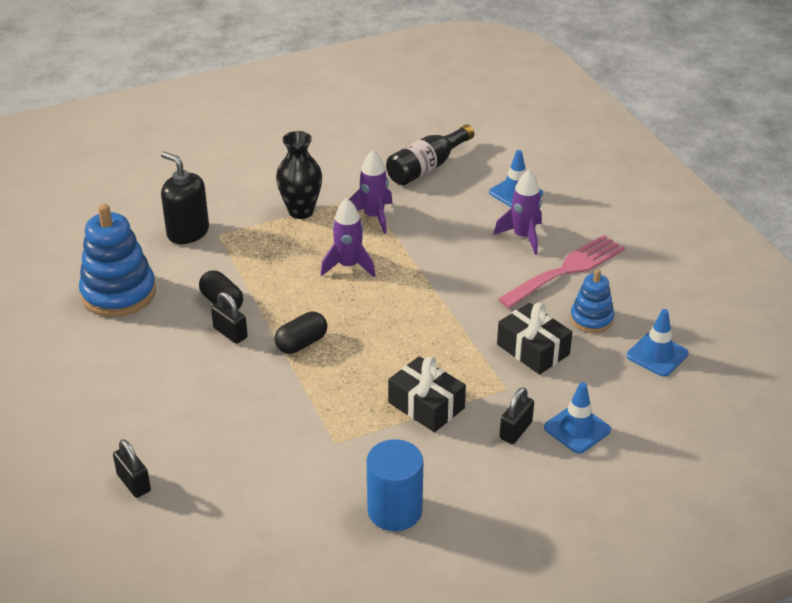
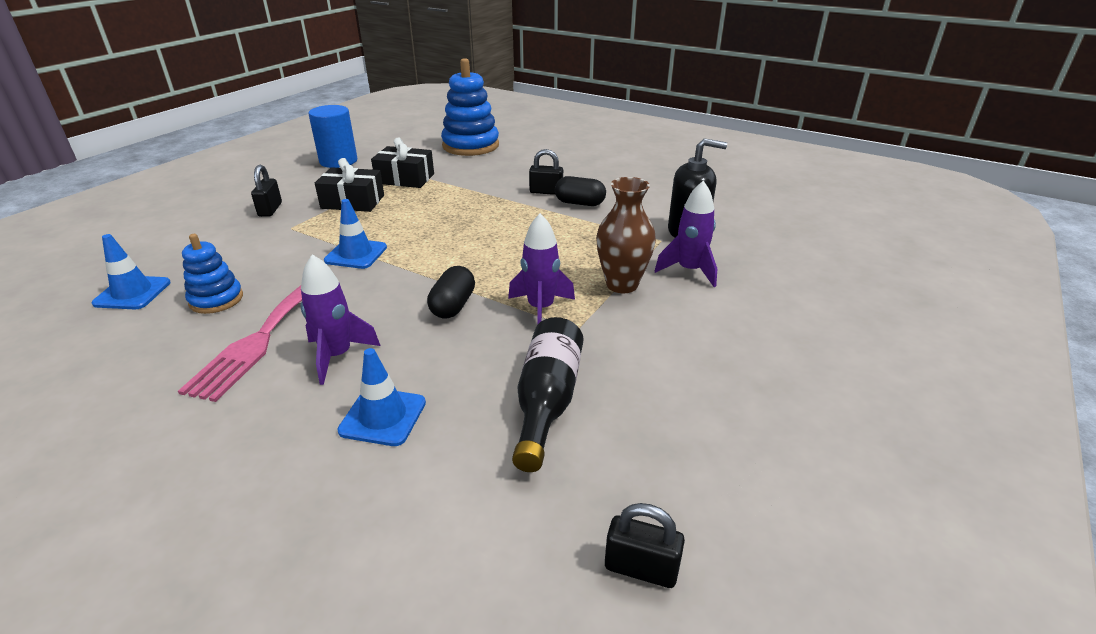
camera: 145 degrees right, 5 degrees down
(118, 293) = (659, 185): blue stacking toy -> blue stacking toy (470, 146)
(134, 483) = (504, 133): black padlock -> black padlock (641, 568)
(301, 211) = (622, 284): black vase -> brown vase
(301, 343) = (485, 202): black capsule -> black capsule (453, 306)
(348, 266) = (511, 258): purple rocket -> purple rocket (689, 271)
(533, 349) = (275, 257): black gift -> black gift (405, 179)
(577, 429) = (215, 224): blue traffic cone -> blue traffic cone (356, 254)

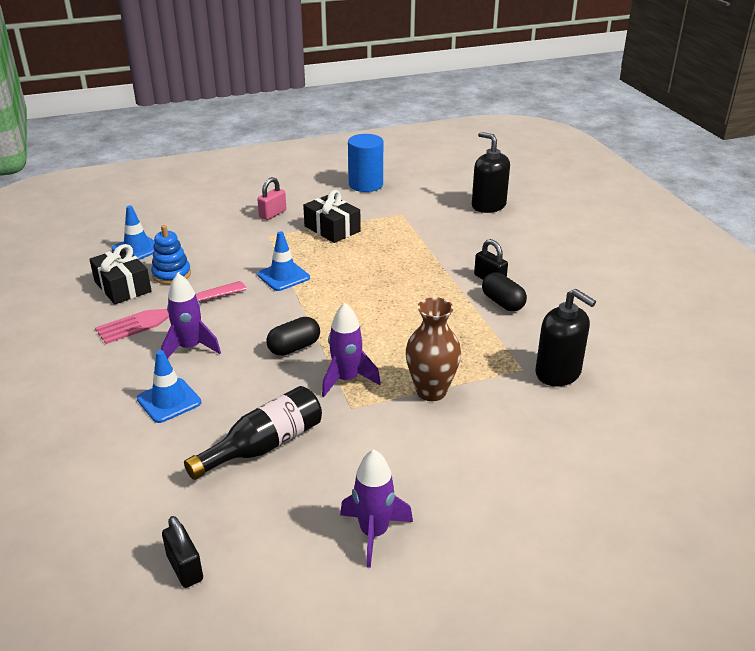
camera: 40 degrees right, 0 degrees up
(270, 209) = (273, 214): black padlock -> pink padlock
(405, 179) = (394, 221): black gift -> black gift (122, 287)
(470, 146) = (488, 205): blue stacking toy -> black soap dispenser
(689, 271) = (503, 408): purple rocket -> purple rocket (374, 533)

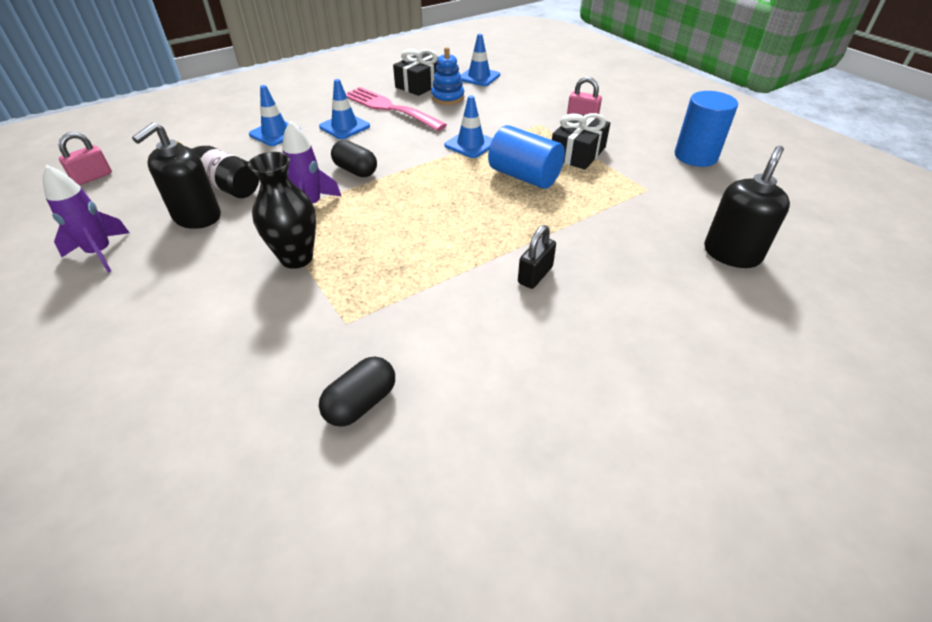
camera: 75 degrees right, 10 degrees up
(185, 568) = (92, 177): black padlock -> pink padlock
(190, 348) = (344, 127): purple rocket -> blue traffic cone
(356, 259) = (524, 176): none -> blue cylinder
(431, 391) = (296, 258): brown vase -> black vase
(502, 303) = (484, 292): black capsule -> black capsule (361, 403)
(558, 373) = (342, 355): black soap dispenser -> black soap dispenser (197, 217)

